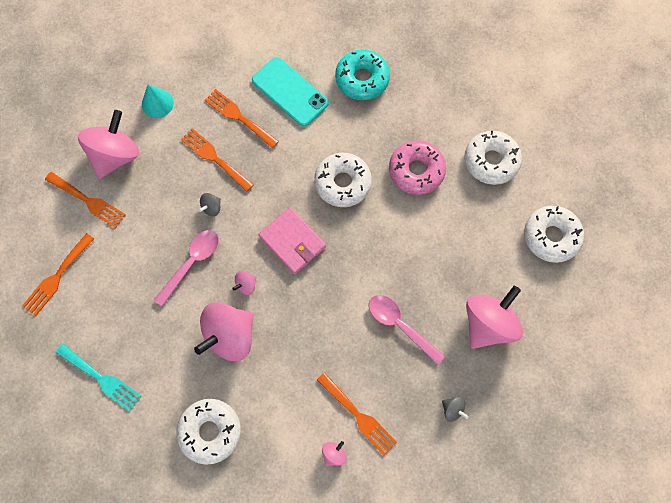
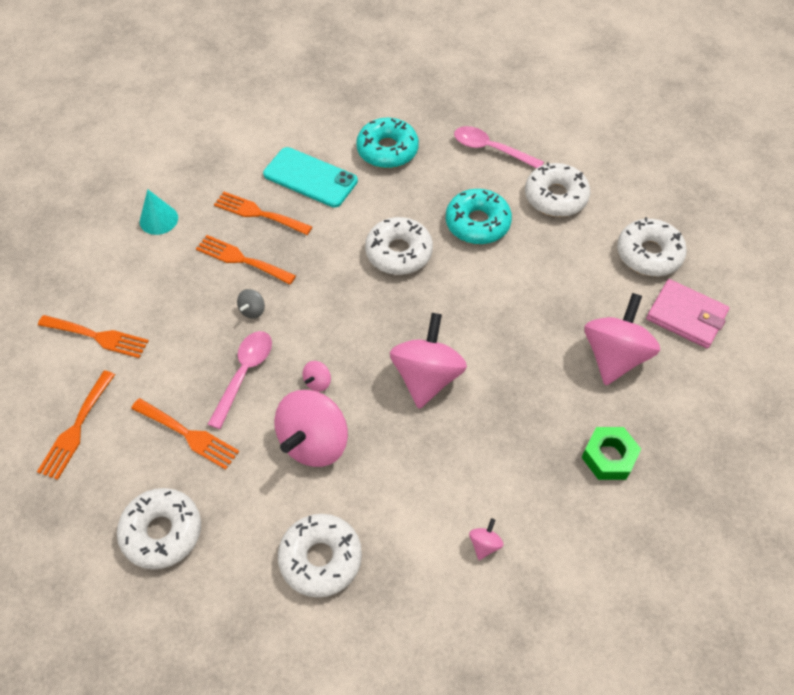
camera: 15 degrees left, 15 degrees down
(101, 378) = (162, 532): turquoise fork -> white donut
(116, 155) = (121, 282): pink spinning top -> pink spinning top (426, 377)
(292, 242) = (359, 324): pink wallet -> pink wallet (686, 316)
(359, 416) = (500, 493): orange fork -> orange fork (189, 435)
(400, 325) = (515, 382): pink spoon -> pink spoon (491, 149)
(416, 171) = (477, 223): pink donut -> turquoise donut
(452, 409) = (609, 457): grey spinning top -> green nut

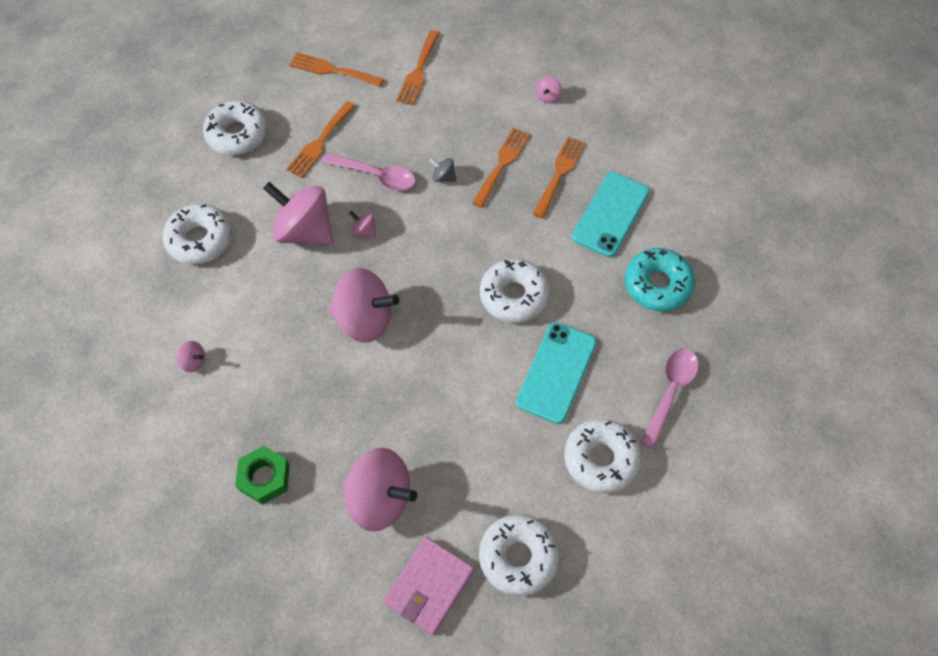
camera: 90 degrees right, 5 degrees up
(158, 219) = (548, 97): turquoise cone -> pink spinning top
(477, 223) = (556, 372): turquoise donut -> turquoise phone

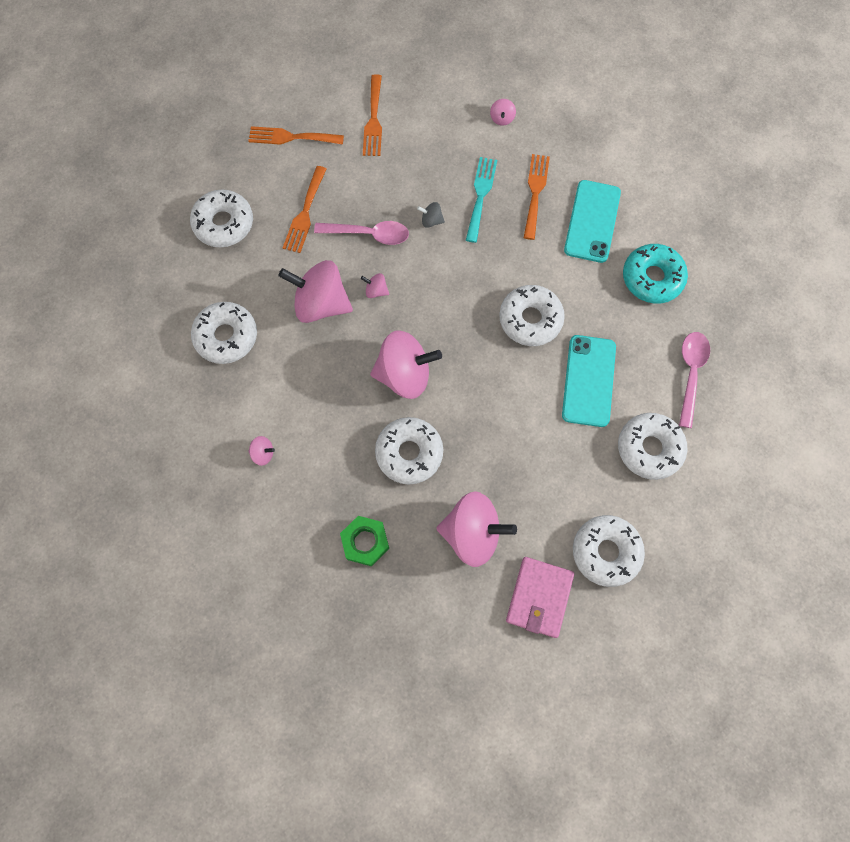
camera: 15 degrees left, 10 degrees up
(342, 398) = (409, 453): none -> white donut
(502, 164) = (480, 195): orange fork -> turquoise fork

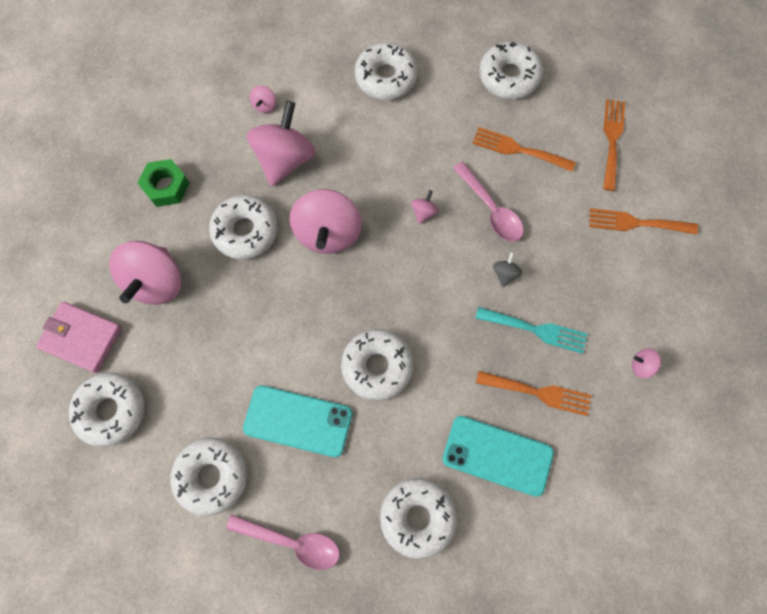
camera: 95 degrees right, 0 degrees up
(321, 304) = (413, 160): pink spinning top -> pink spinning top (285, 159)
(368, 234) = (491, 209): pink spoon -> pink spoon turned 45 degrees counterclockwise
(652, 278) = (417, 517): turquoise donut -> white donut

